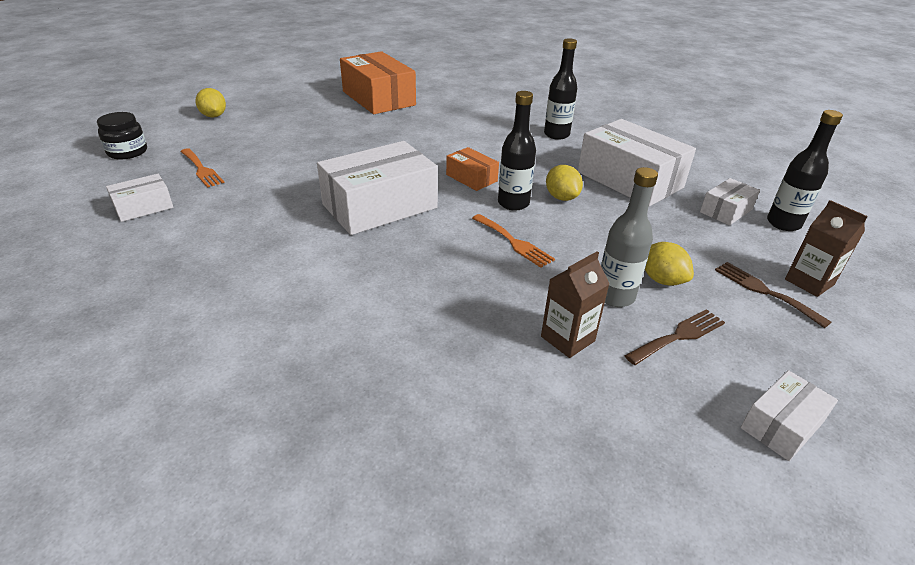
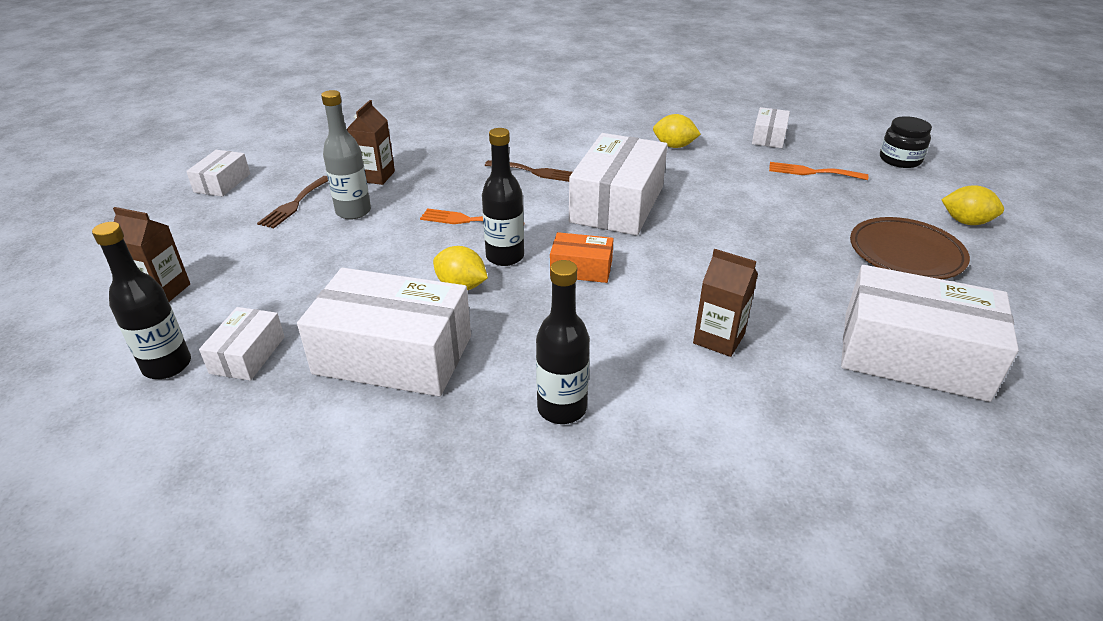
camera: 145 degrees right, 0 degrees up
(284, 118) = (905, 254): none -> brown plate
(378, 98) = (913, 355): orange box -> white box
(449, 128) = (718, 339): none -> brown carton
(661, 280) = (316, 238): yellow lemon -> yellow lemon (674, 146)
(764, 291) = (215, 264): brown fork -> brown fork (535, 172)

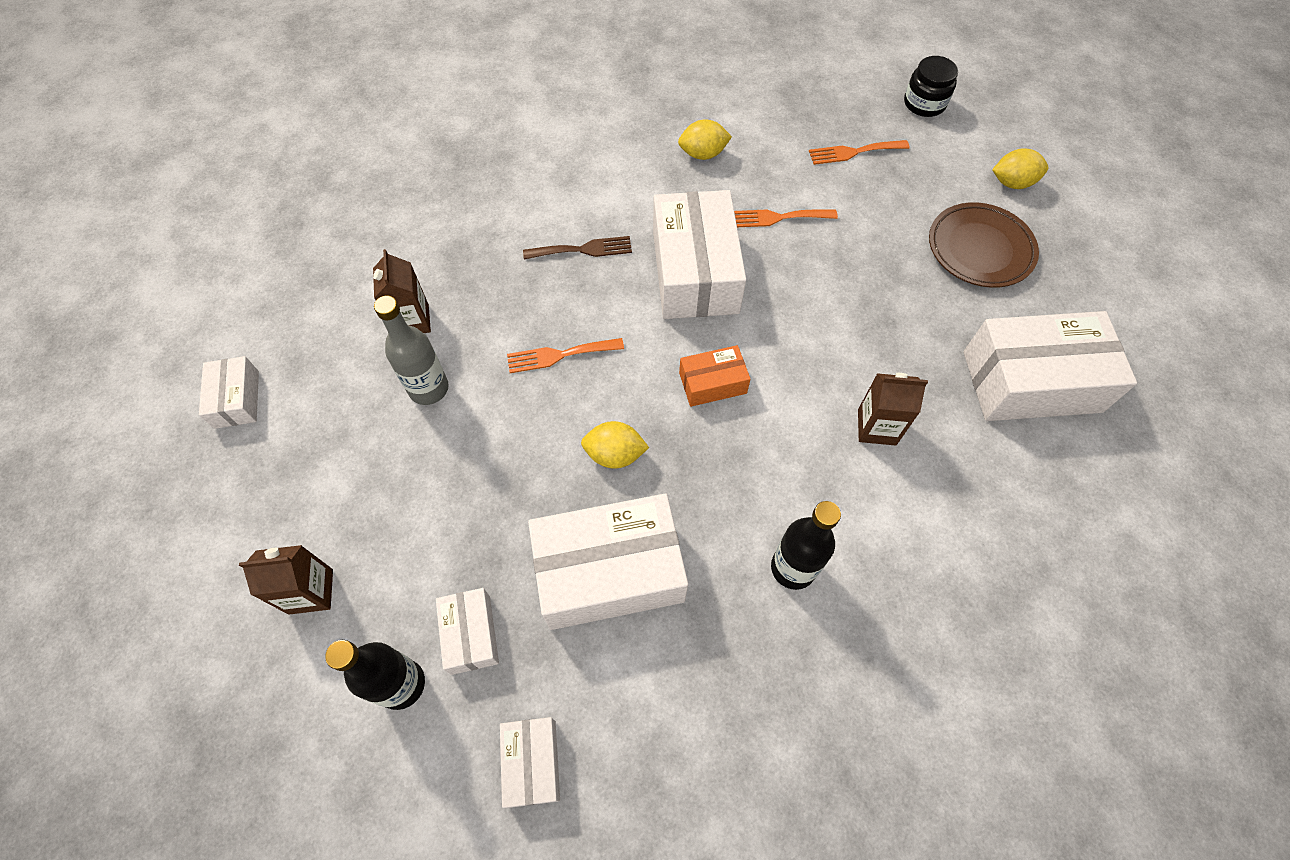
camera: 25 degrees left, 25 degrees up
(294, 204) = (352, 402): brown fork -> none
(505, 257) = (631, 395): black bottle -> none
(714, 192) = (778, 218): none -> orange fork
(768, 137) = (788, 106): white box -> white box (532, 763)

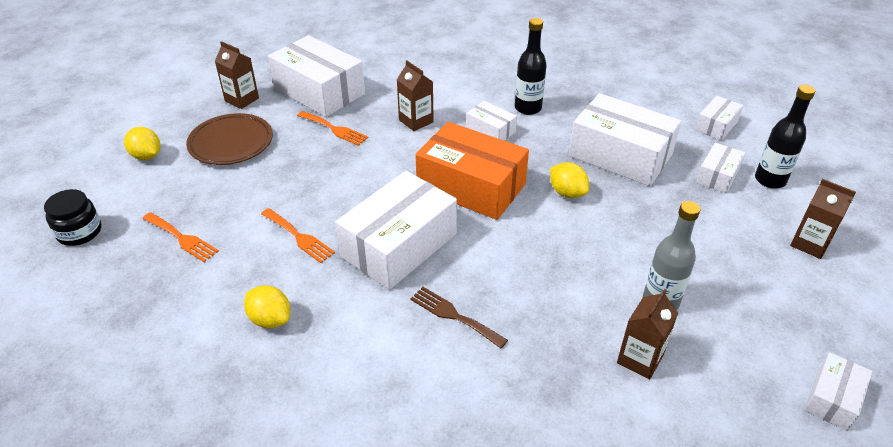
camera: 135 degrees left, 20 degrees down
(559, 355) = (547, 260): orange fork -> orange fork (334, 129)
(712, 383) = (471, 186): orange box -> orange box, size x2.01
(786, 483) = (490, 131): none -> white box
(1071, 302) = (242, 99): none -> brown carton

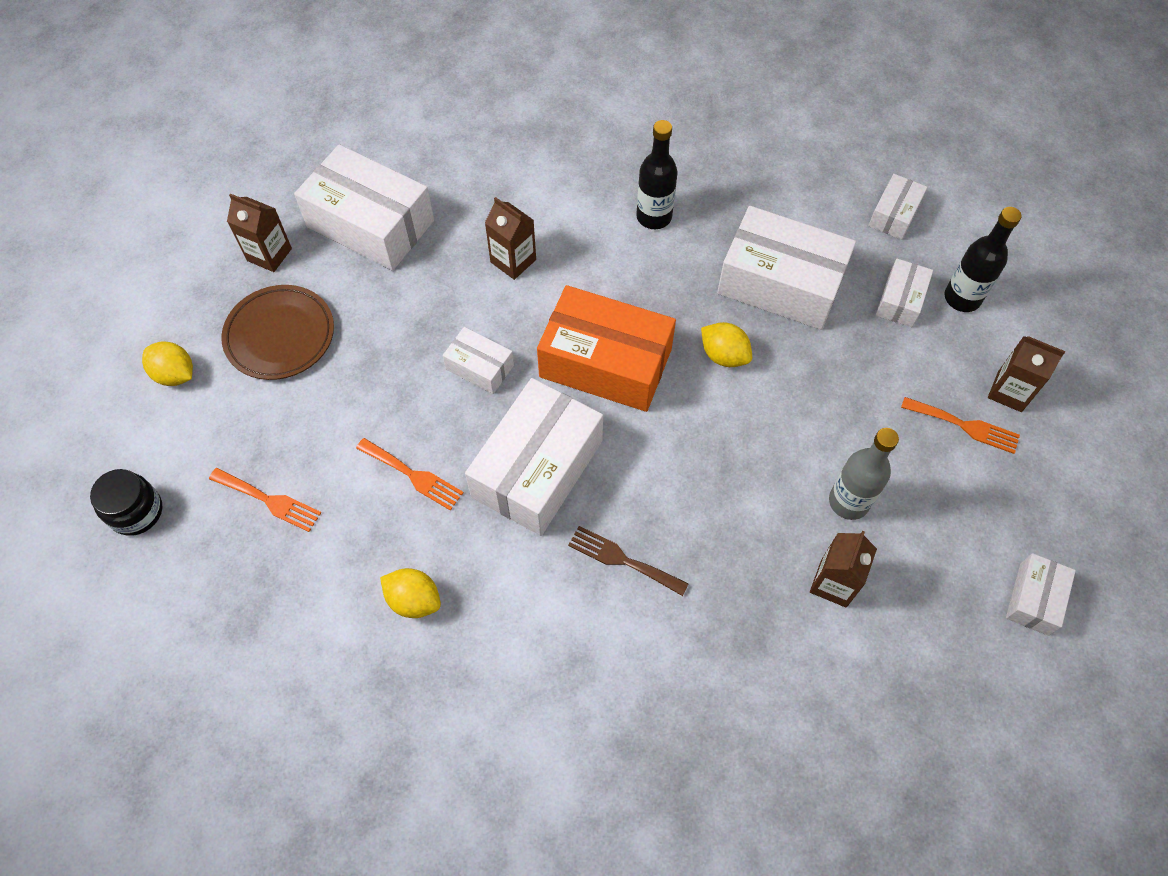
camera: 10 degrees left, 20 degrees up
(334, 129) = (409, 291): orange fork -> orange fork (965, 426)
(490, 131) = (612, 264): white box -> white box (479, 367)

